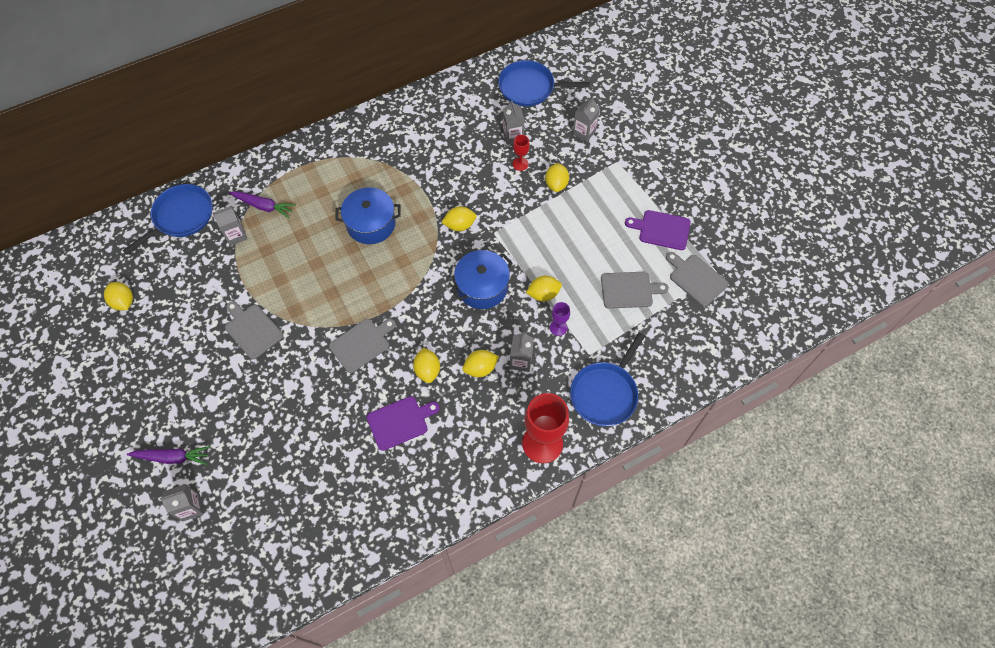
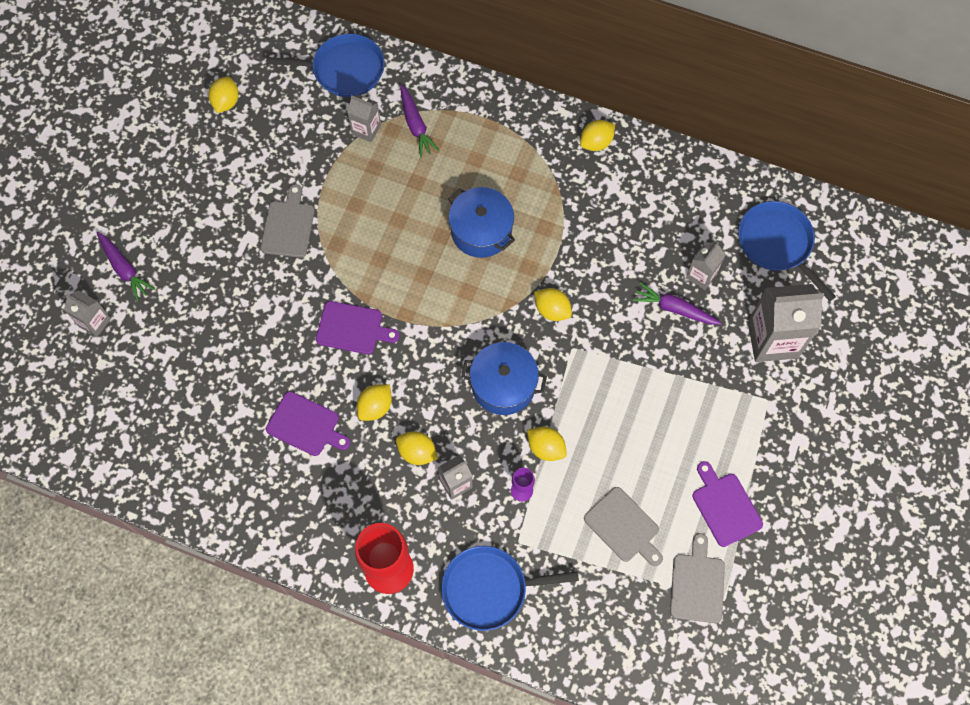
camera: 50 degrees right, 5 degrees up
(362, 344) = (352, 328): grey cutting board -> purple cutting board
(520, 164) = (675, 309): red goblet -> purple carrot
(556, 184) = (683, 362): yellow lemon -> yellow lemon (596, 143)
(584, 132) = (772, 339): grey carton -> grey carton, size x1.88

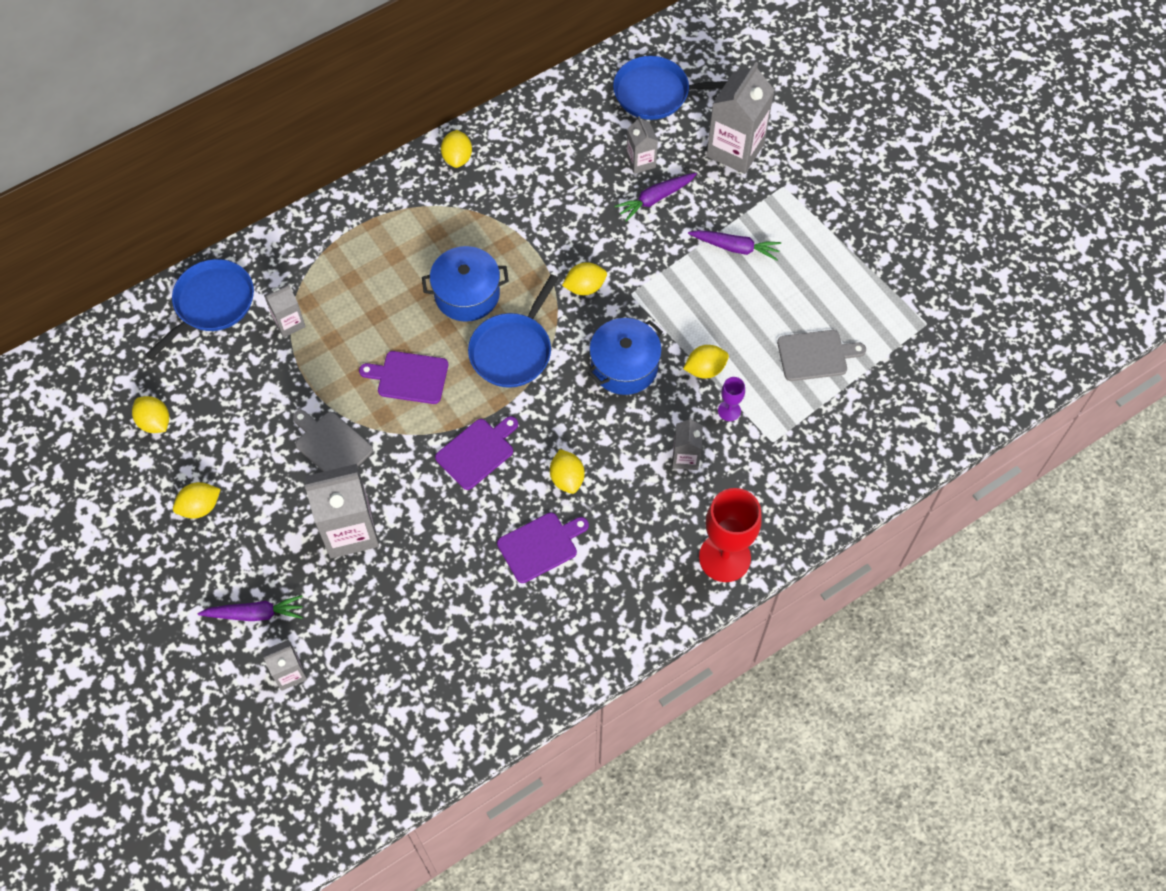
camera: 55 degrees left, 5 degrees down
(229, 285) = (350, 530): none -> grey carton
(416, 125) = (320, 281): purple carrot -> purple carrot (735, 247)
(417, 452) = (635, 470): yellow lemon -> yellow lemon (200, 507)
(489, 589) = (798, 489): blue pan -> blue pan (513, 350)
(697, 584) = (900, 334): grey cutting board -> none
(725, 506) = (850, 273): purple cutting board -> purple cutting board (409, 377)

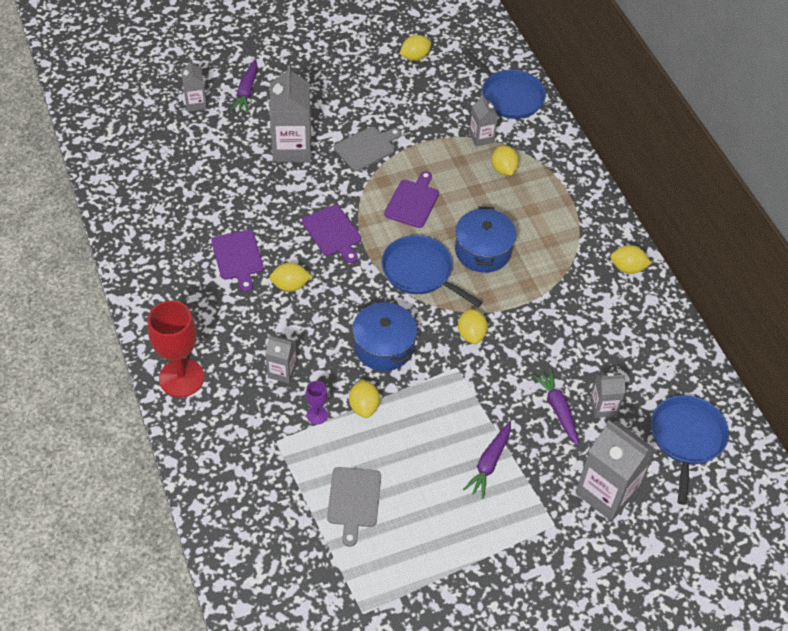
camera: 100 degrees right, 10 degrees down
(200, 507) = (339, 73): yellow lemon -> yellow lemon (503, 169)

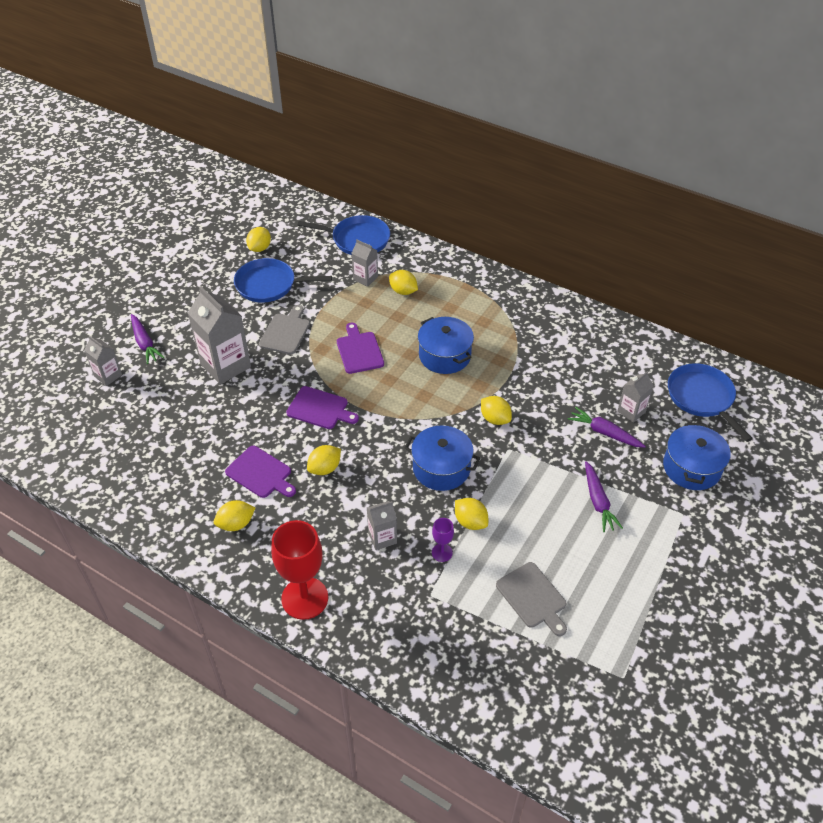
camera: 35 degrees left, 5 degrees down
(420, 272) = (414, 397): blue pan -> blue pan (269, 285)
(606, 492) = (691, 468): grey carton -> blue pot
(627, 268) = (553, 309): yellow lemon -> yellow lemon (236, 524)

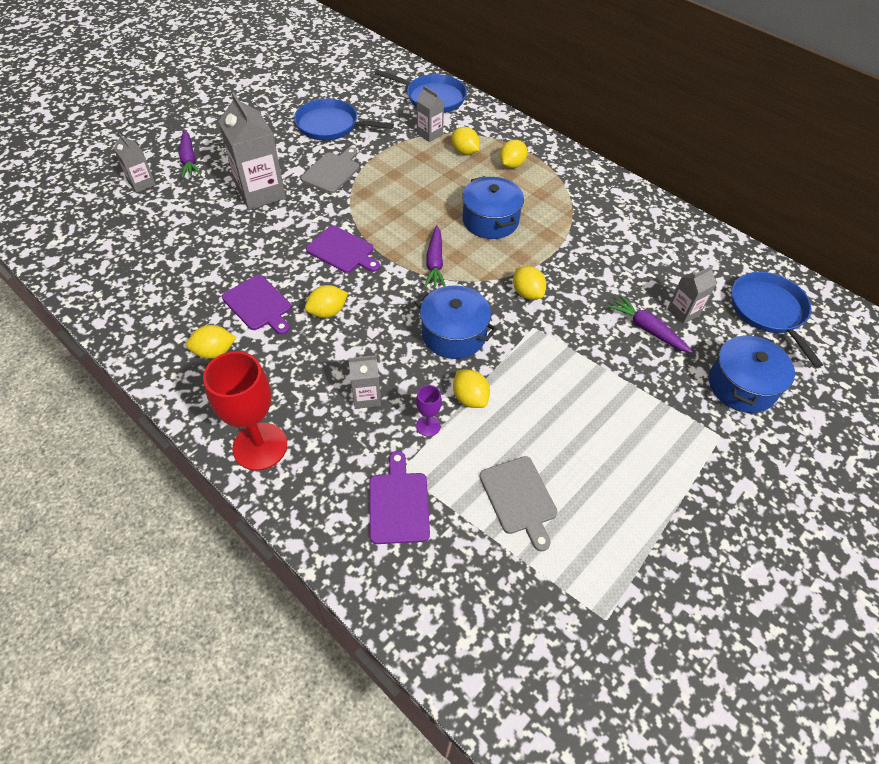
camera: 10 degrees right, 5 degrees up
(259, 248) = (333, 91): yellow lemon -> yellow lemon (511, 165)
(359, 351) = (402, 201): purple cutting board -> purple cutting board (399, 504)
(598, 501) = (623, 403): purple carrot -> purple carrot (435, 262)

